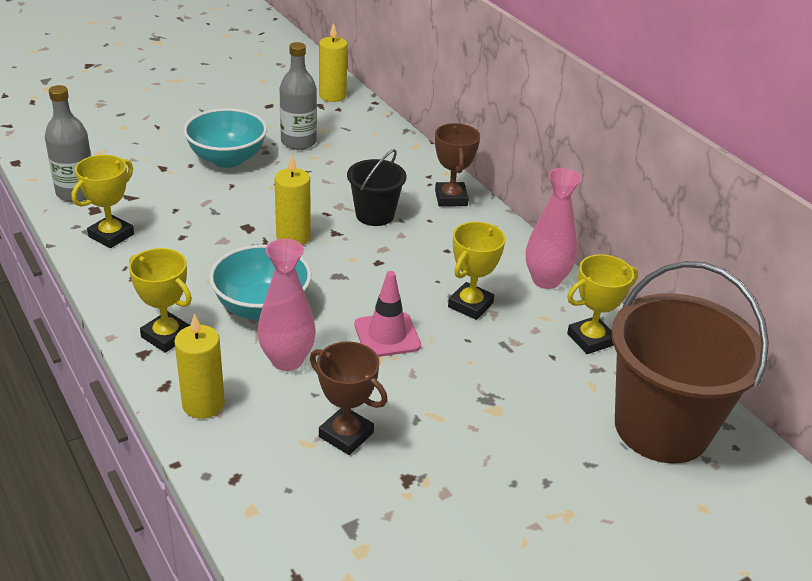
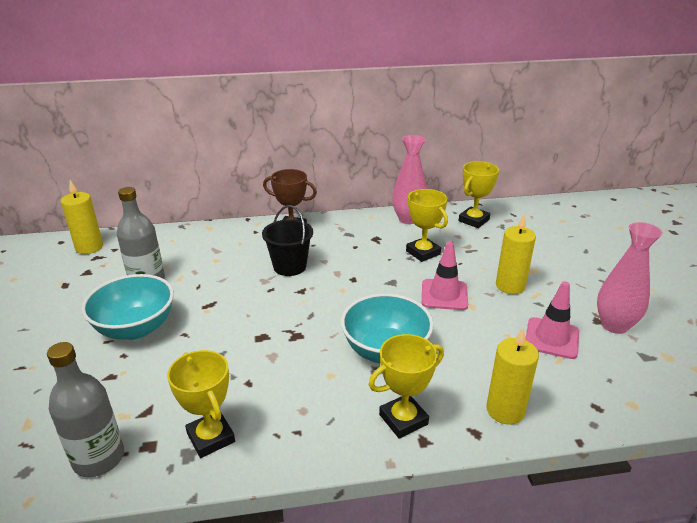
camera: 65 degrees left, 5 degrees down
(287, 360) = (459, 350): pink vase -> pink vase (614, 325)
(293, 237) = (294, 314): yellow candle -> yellow candle (510, 286)
(346, 434) = (551, 338): brown trophy -> pink traffic cone
(590, 339) = (474, 220): yellow trophy -> yellow trophy turned 45 degrees clockwise
(661, 427) = (557, 221): brown bucket -> none

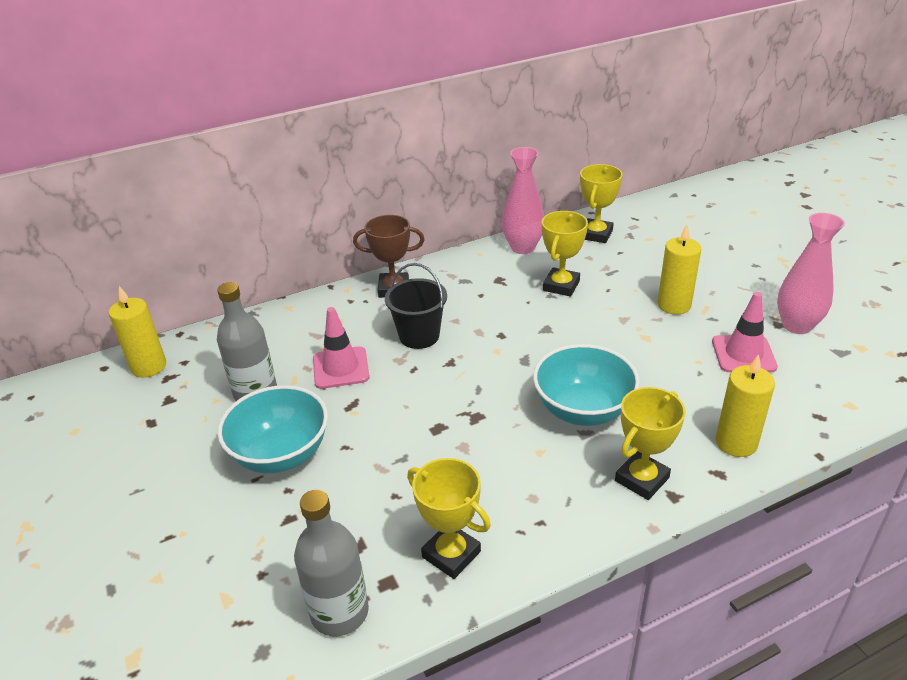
camera: 15 degrees left, 5 degrees up
(423, 252) = (561, 286): yellow trophy -> yellow trophy turned 75 degrees clockwise
(444, 295) = (610, 331): pink traffic cone -> pink traffic cone (341, 368)

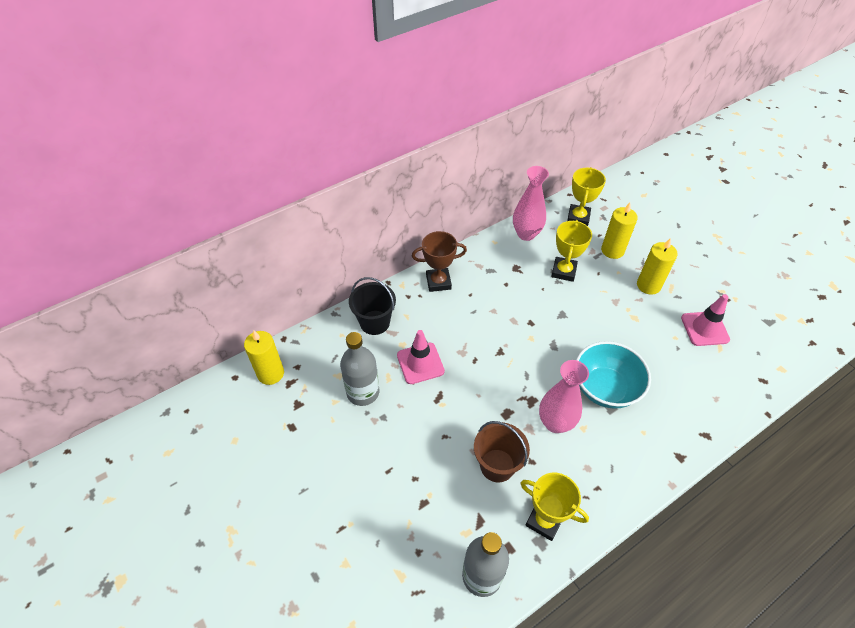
camera: 10 degrees left, 15 degrees up
(281, 454) = (400, 447): turquoise bowl -> none
(405, 484) = (497, 465): none -> brown bucket
(419, 336) = (470, 328): black bucket -> black bucket (374, 322)
(642, 479) = (657, 445): yellow trophy -> none
(736, 443) = (713, 408): yellow candle -> yellow candle (612, 250)
(797, 325) = (736, 299): pink vase -> pink vase (555, 423)

